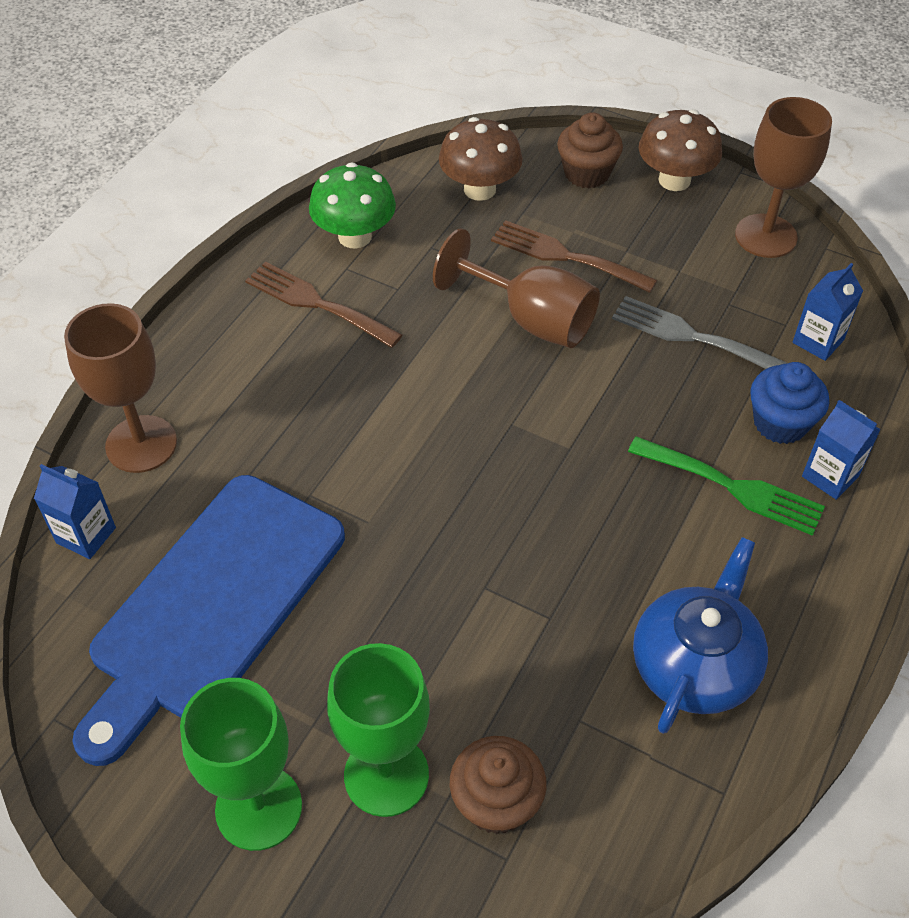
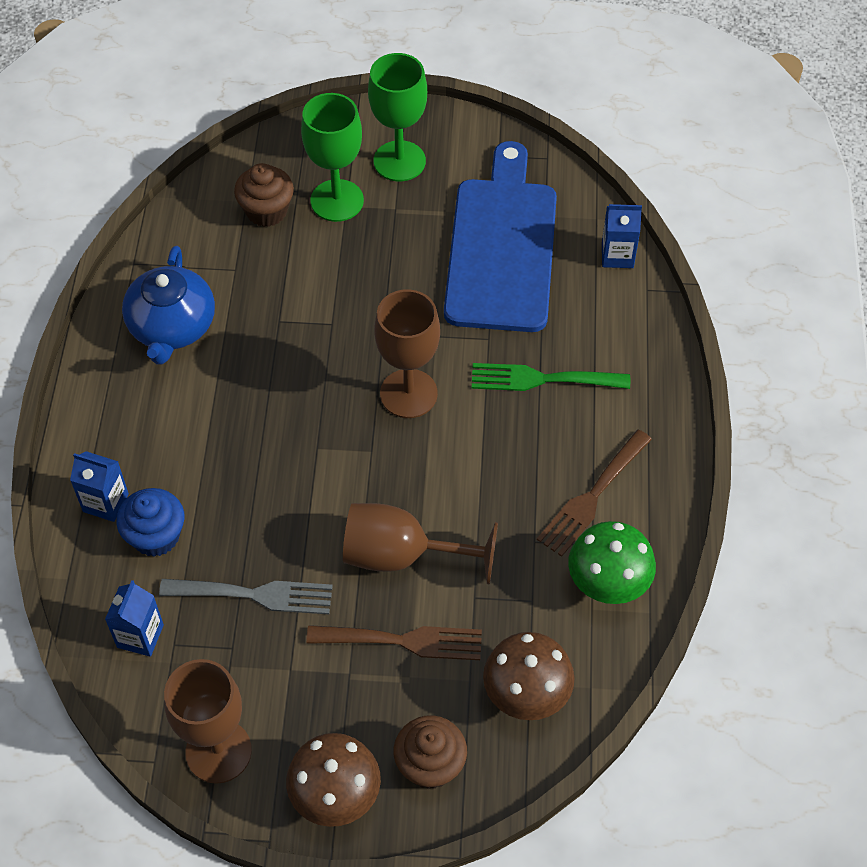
camera: 155 degrees right, 5 degrees up
(141, 444) = (634, 327): brown goblet -> brown goblet (408, 393)
(316, 303) = (592, 497): brown fork -> brown fork turned 120 degrees clockwise
(733, 487) = (180, 463): green fork -> green fork (542, 379)

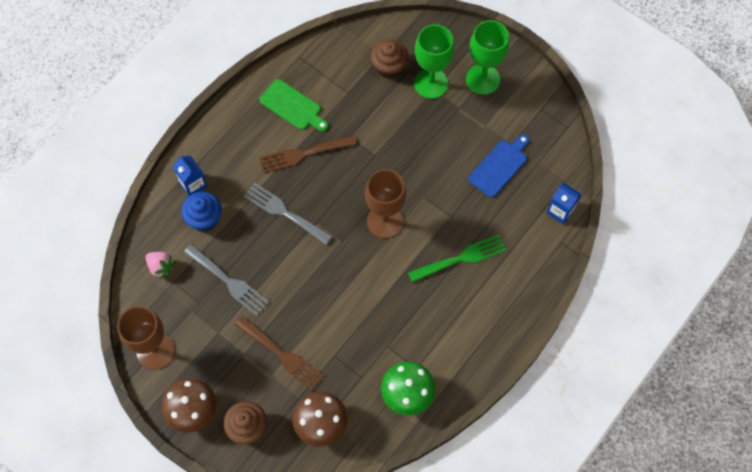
camera: 35 degrees right, 10 degrees up
(140, 636) = (161, 267): blue carton -> pink strawberry
(172, 327) = (292, 106): blue teapot -> green cutting board
(264, 462) = (284, 212): none -> grey fork
(401, 555) = (315, 309): brown goblet -> none
(501, 247) = (499, 166): blue cutting board -> blue cutting board, size x0.50
(542, 379) = (461, 258): green fork -> green fork turned 120 degrees clockwise
(592, 497) = (436, 342): brown fork -> brown fork (303, 154)

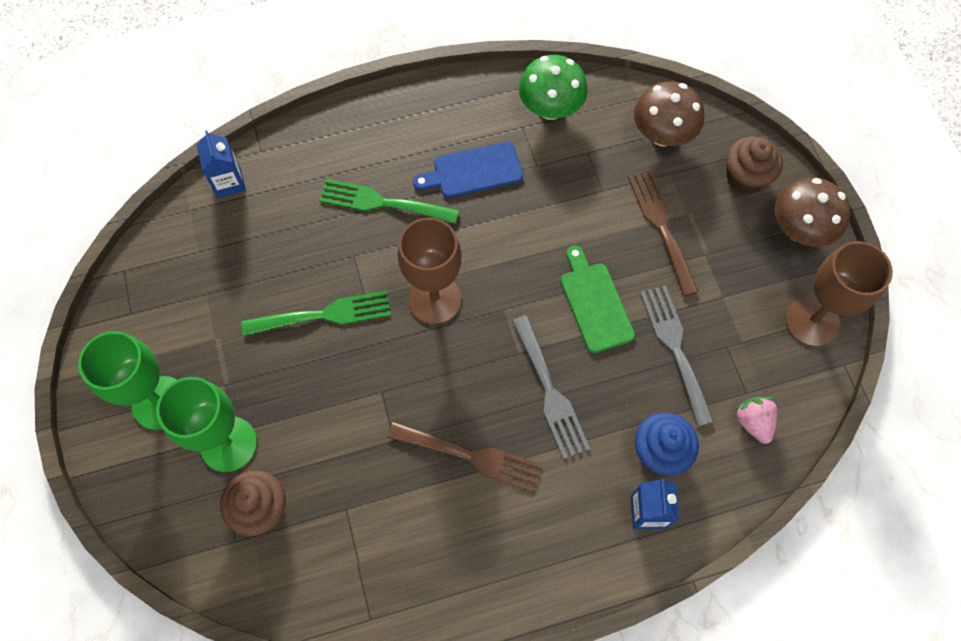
camera: 145 degrees left, 0 degrees up
(292, 106) = (436, 540): green cutting board -> green cutting board (594, 303)
(438, 174) = (324, 315): none -> green fork
(499, 166) = (246, 276): blue cutting board -> blue cutting board (473, 171)

